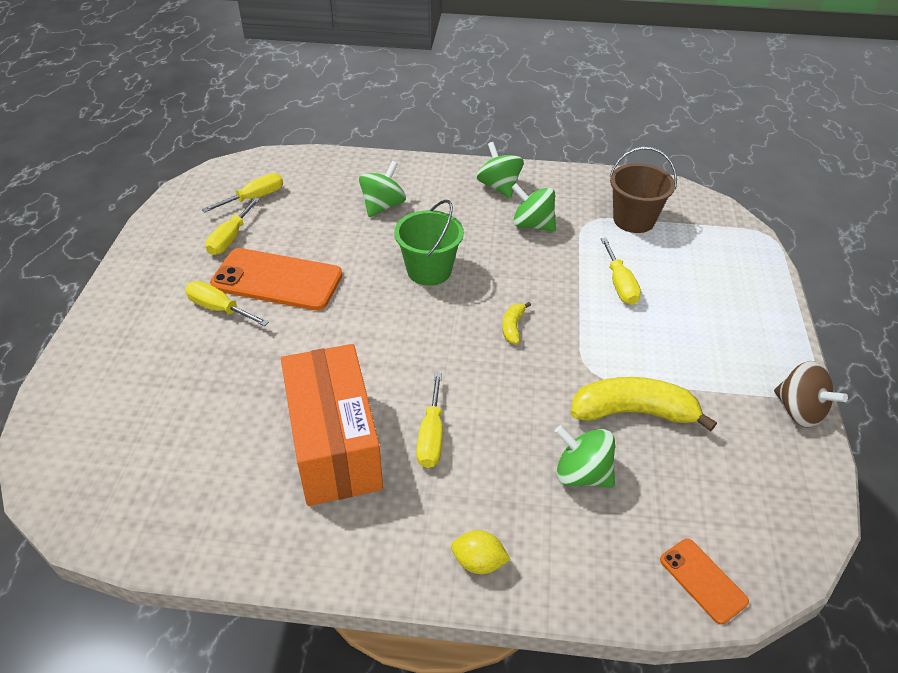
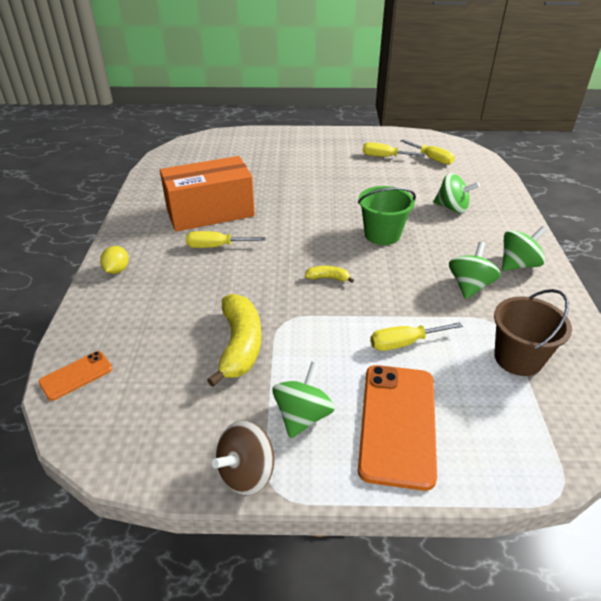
camera: 85 degrees right, 5 degrees down
(219, 309) = (317, 163): yellow screwdriver -> none
(277, 280) = (349, 177): orange phone -> orange phone (397, 423)
(582, 474) = (179, 314): green spinning top -> green spinning top (302, 416)

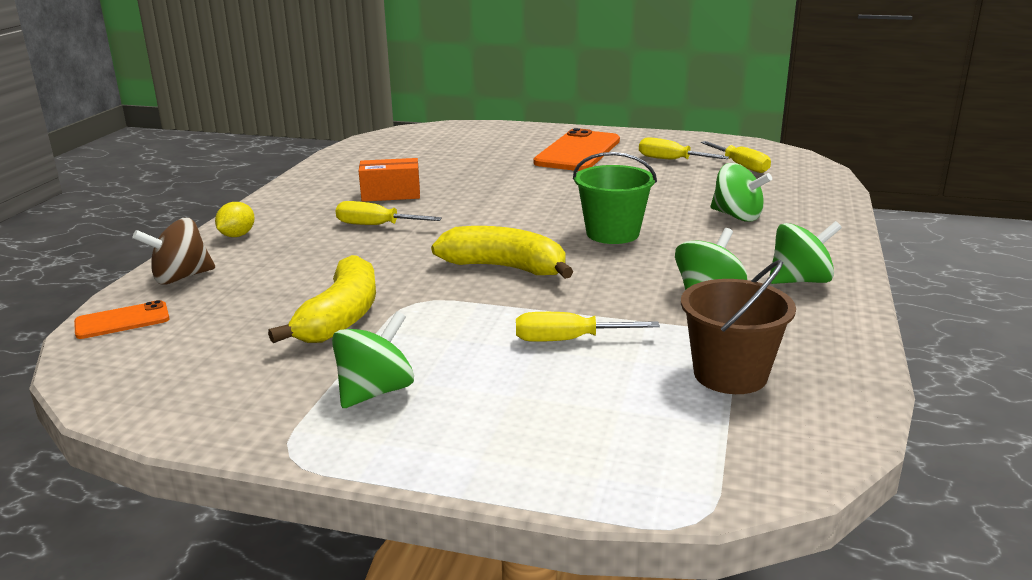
camera: 15 degrees right, 15 degrees down
(210, 212) = (391, 194): orange box -> orange box, size x0.52
(246, 473) = (264, 434): brown spinning top -> brown spinning top (181, 277)
(328, 278) = (505, 268): yellow banana -> yellow banana, size x2.13
(397, 423) = (501, 416): orange phone -> orange phone (577, 152)

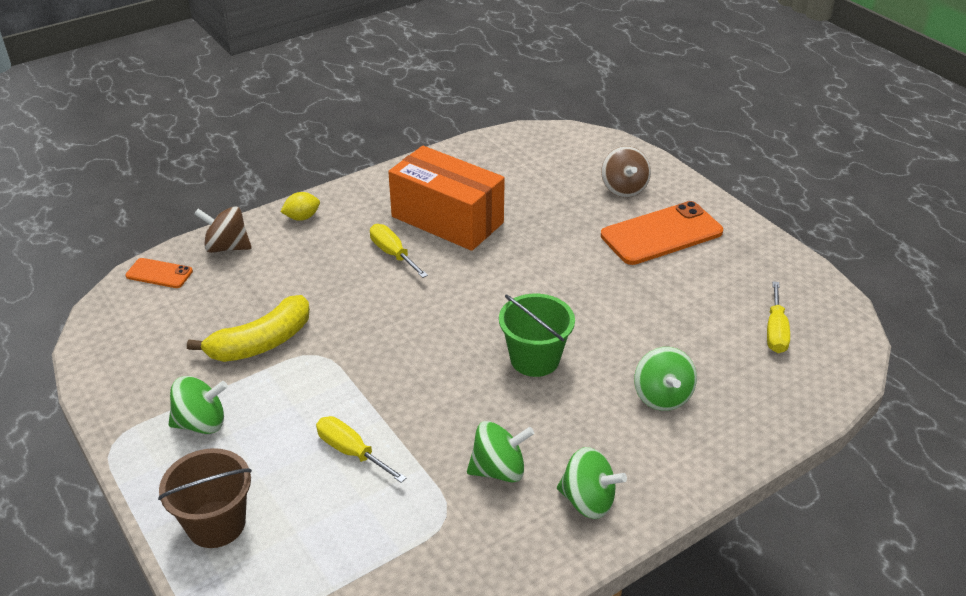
camera: 40 degrees right, 15 degrees up
(391, 194) = (447, 219): orange box -> orange box, size x1.93
(505, 268) = (411, 353): yellow banana -> none
(507, 141) = (624, 188): none -> brown spinning top
(671, 160) = (725, 288): yellow screwdriver -> none
(730, 374) = (397, 552): brown bucket -> brown bucket (216, 524)

